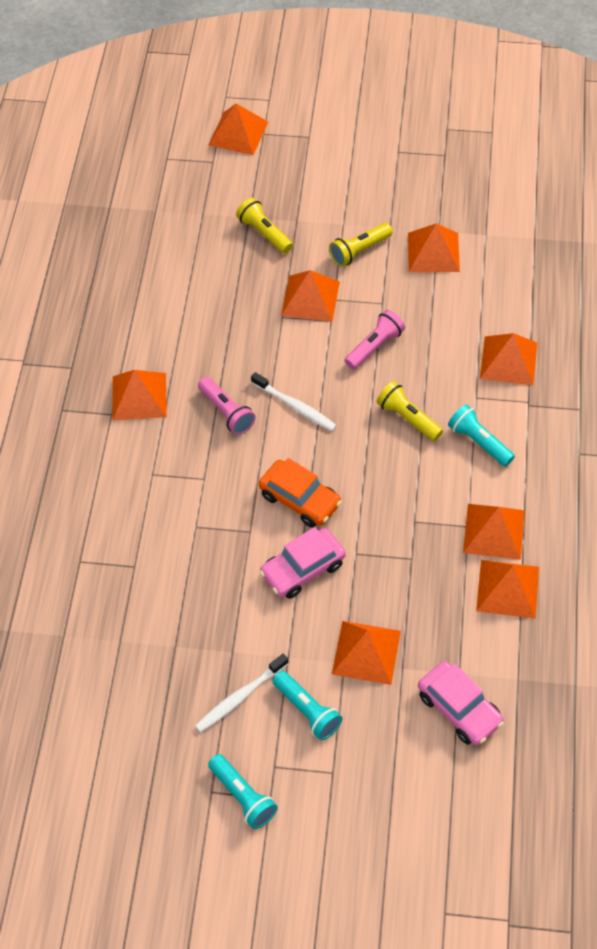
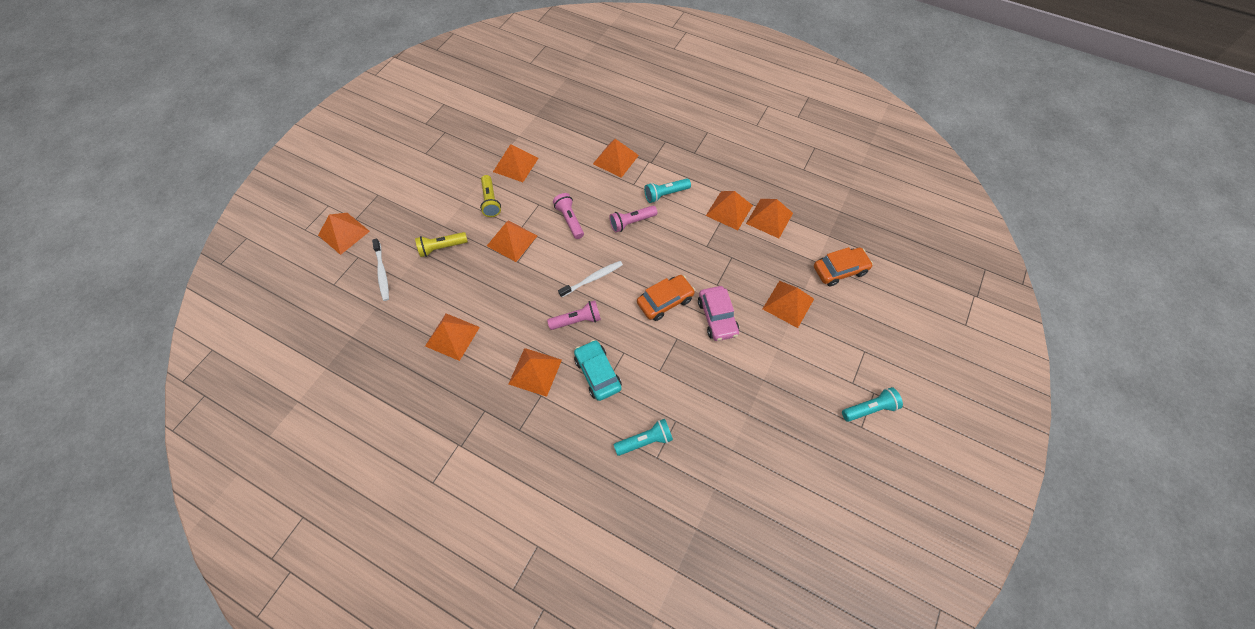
camera: 70 degrees left, 5 degrees up
(150, 297) = (452, 336): none -> orange pyramid
(163, 461) = (597, 373): none -> turquoise car
(240, 697) = (798, 386): white toothbrush -> white toothbrush (382, 272)
(307, 710) = (819, 350): turquoise flashlight -> turquoise flashlight (645, 440)
(407, 418) = (631, 222): yellow flashlight -> pink flashlight
(459, 708) = (839, 270): pink car -> orange car

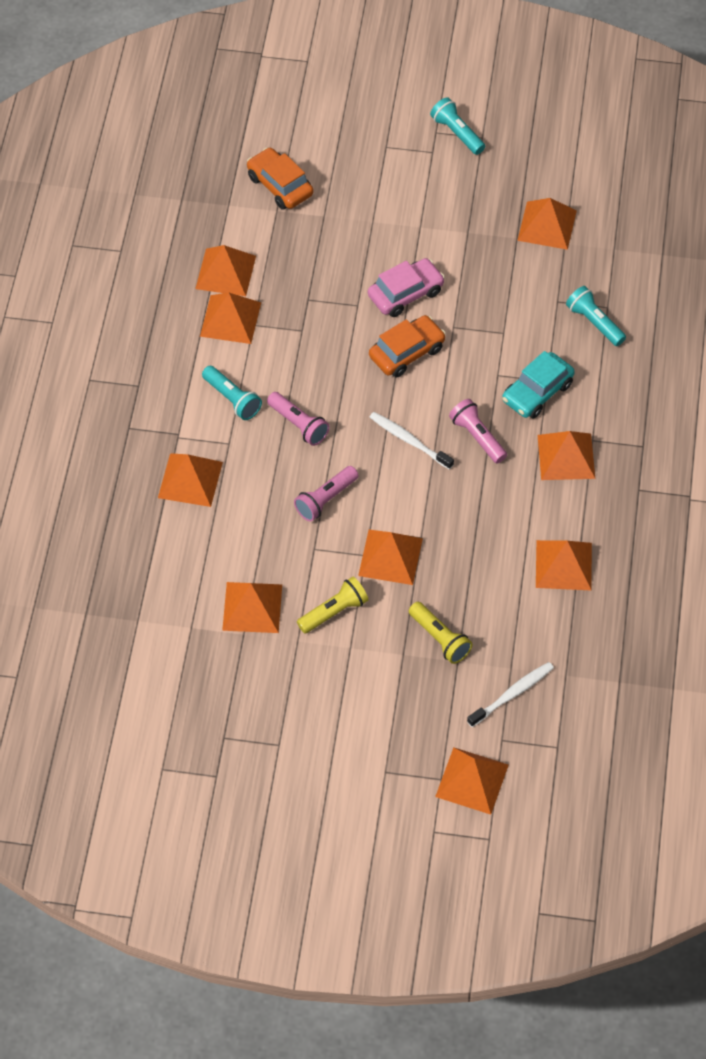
camera: 110 degrees left, 5 degrees down
(665, 301) = (407, 352): orange car -> orange car turned 105 degrees clockwise
(788, 303) = (353, 228): orange pyramid -> orange pyramid (547, 225)

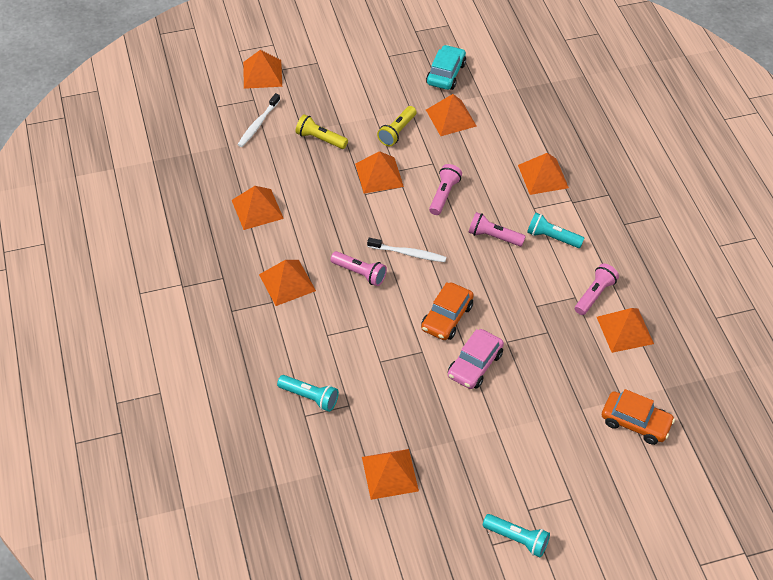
camera: 155 degrees right, 5 degrees down
(230, 319) = (594, 294): orange pyramid -> pink flashlight
(537, 392) = (330, 323): turquoise car -> turquoise car (446, 74)

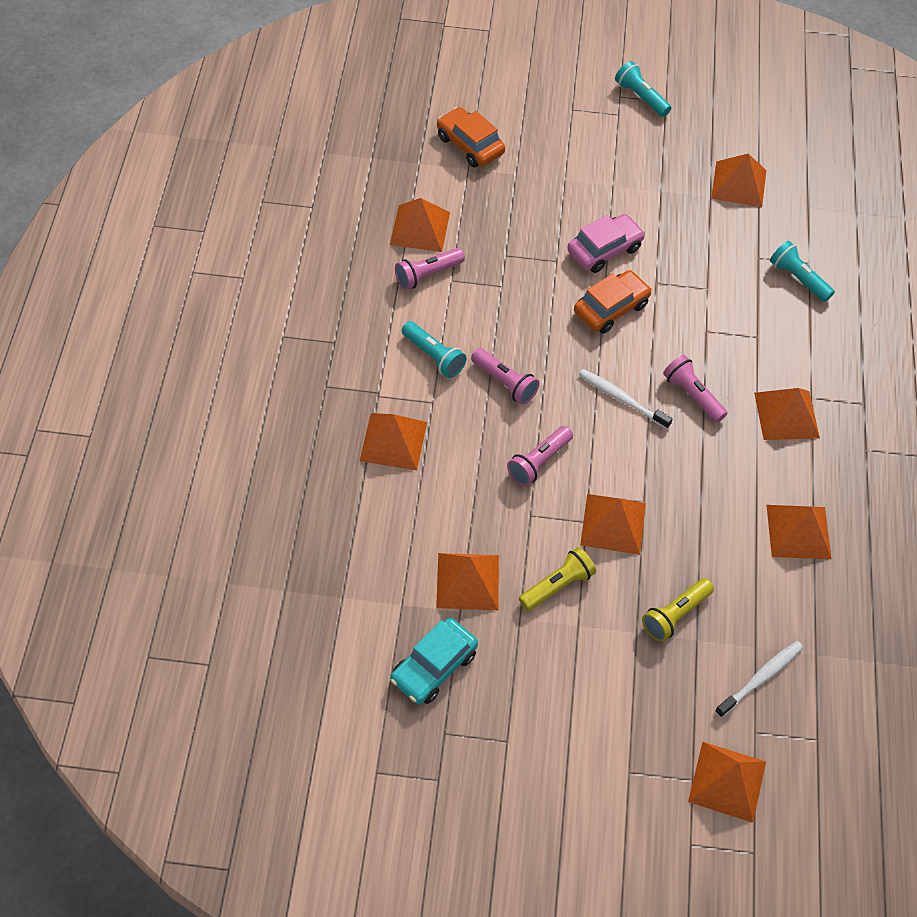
camera: 160 degrees left, 5 degrees up
(320, 139) = (675, 615): yellow flashlight -> yellow flashlight turned 90 degrees clockwise

